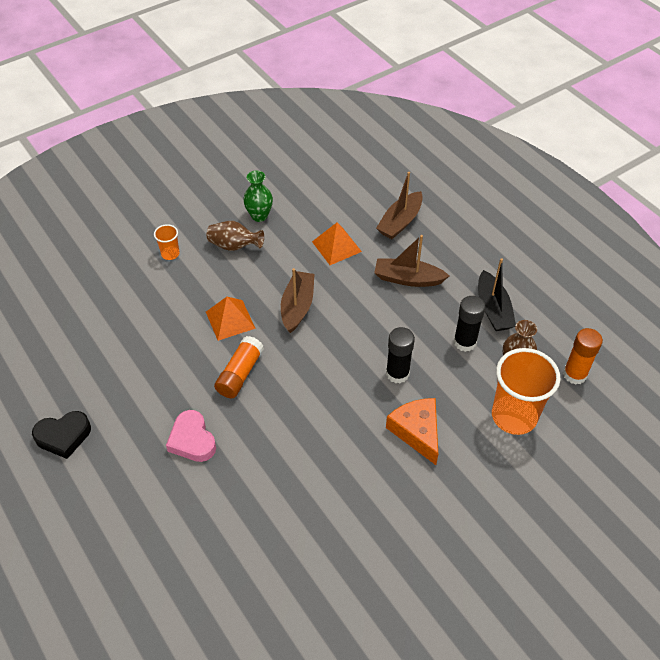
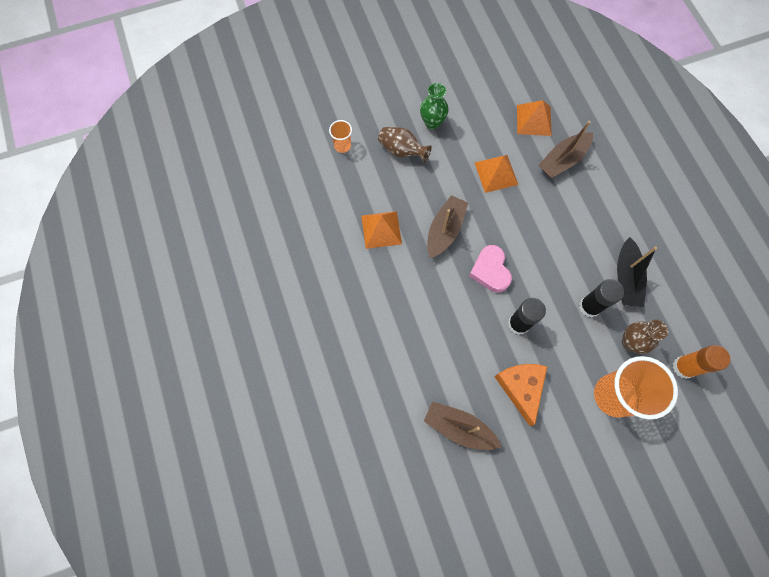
camera: 15 degrees right, 20 degrees up
(63, 436) = (216, 312): black heart -> none
(192, 440) = (323, 344): pink heart -> pink heart (490, 271)
(240, 374) = (378, 288): orange glue stick -> none
(361, 194) = (534, 120): none -> orange pyramid
(408, 279) = (554, 225): brown boat -> brown boat (459, 428)

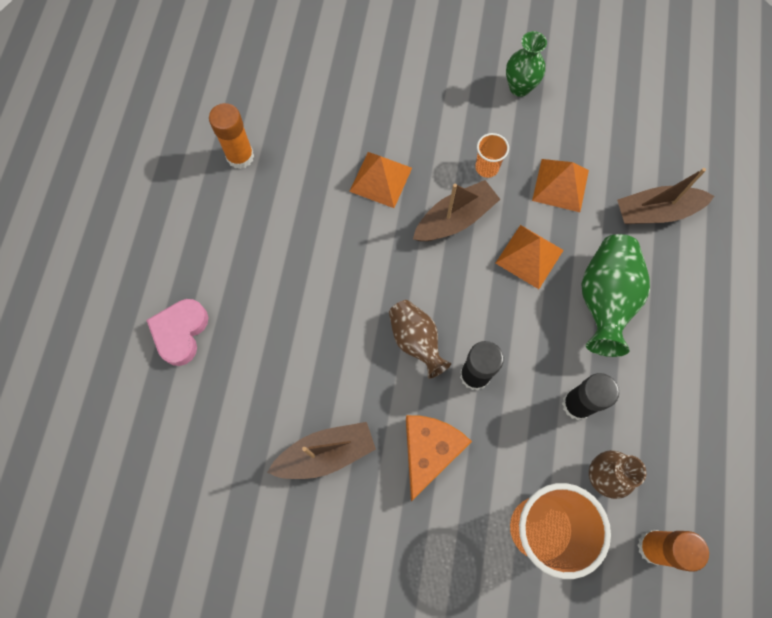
camera: 30 degrees right, 0 degrees up
(277, 264) = (240, 156): none -> orange glue stick
(342, 146) = (396, 63): orange cup -> orange cup (487, 167)
(402, 150) = (462, 102): brown vase -> brown vase (416, 341)
(459, 428) = (326, 453): brown boat -> brown boat turned 105 degrees clockwise
(490, 271) = (479, 295): pink heart -> pink heart (180, 332)
(534, 120) = (649, 146): orange pyramid -> orange pyramid (529, 256)
(566, 232) = (604, 300): none -> green vase
(626, 278) = (647, 396): black boat -> none

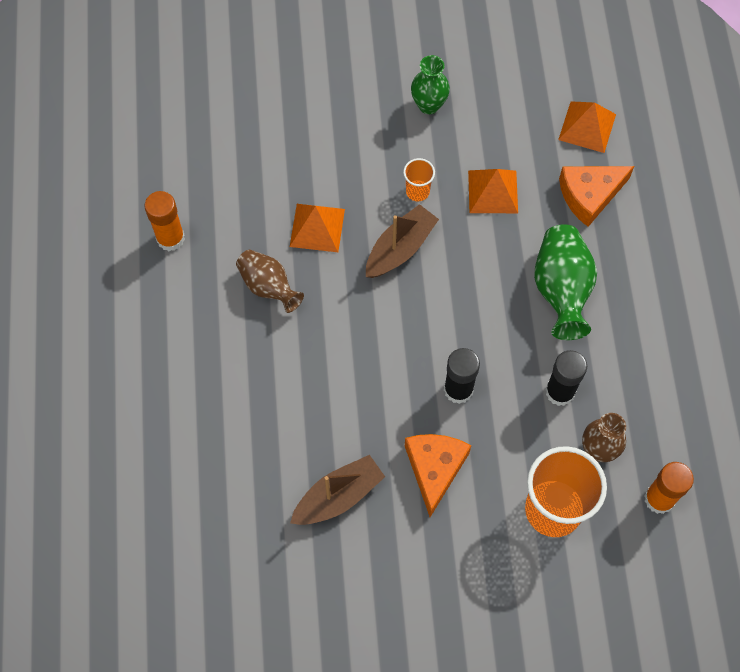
camera: 15 degrees left, 5 degrees down
(180, 332) = (164, 421): pink heart -> none
(416, 341) = (394, 372): brown vase -> brown vase (268, 287)
(529, 256) = (480, 266): orange pyramid -> orange pyramid (587, 126)
(656, 212) = (589, 195): brown boat -> orange cheese

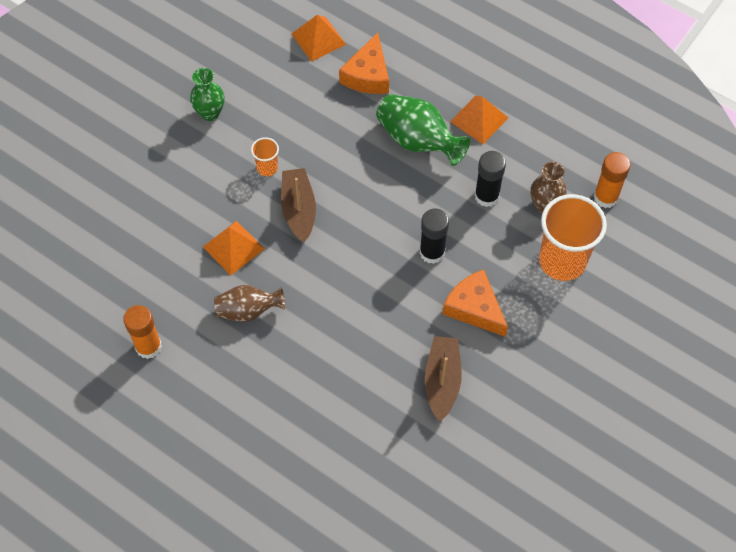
camera: 50 degrees left, 5 degrees down
(493, 191) = (311, 125): orange pyramid -> orange pyramid (479, 119)

